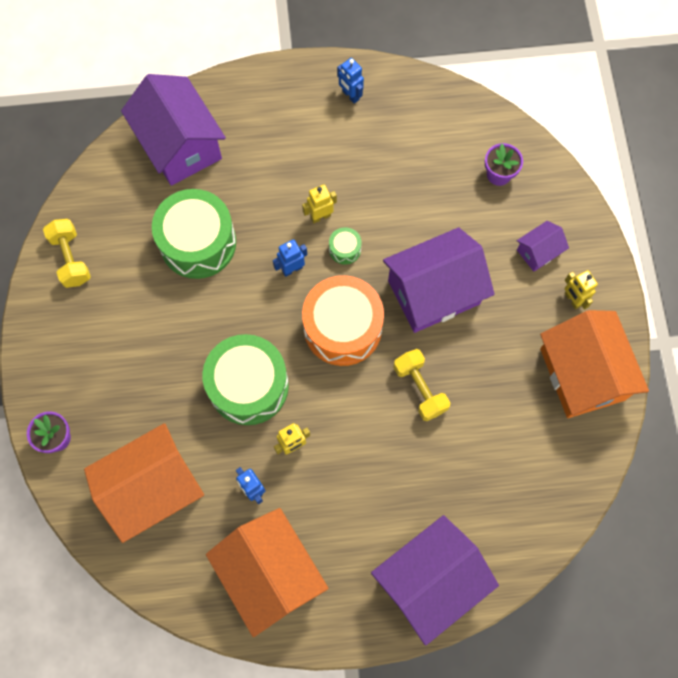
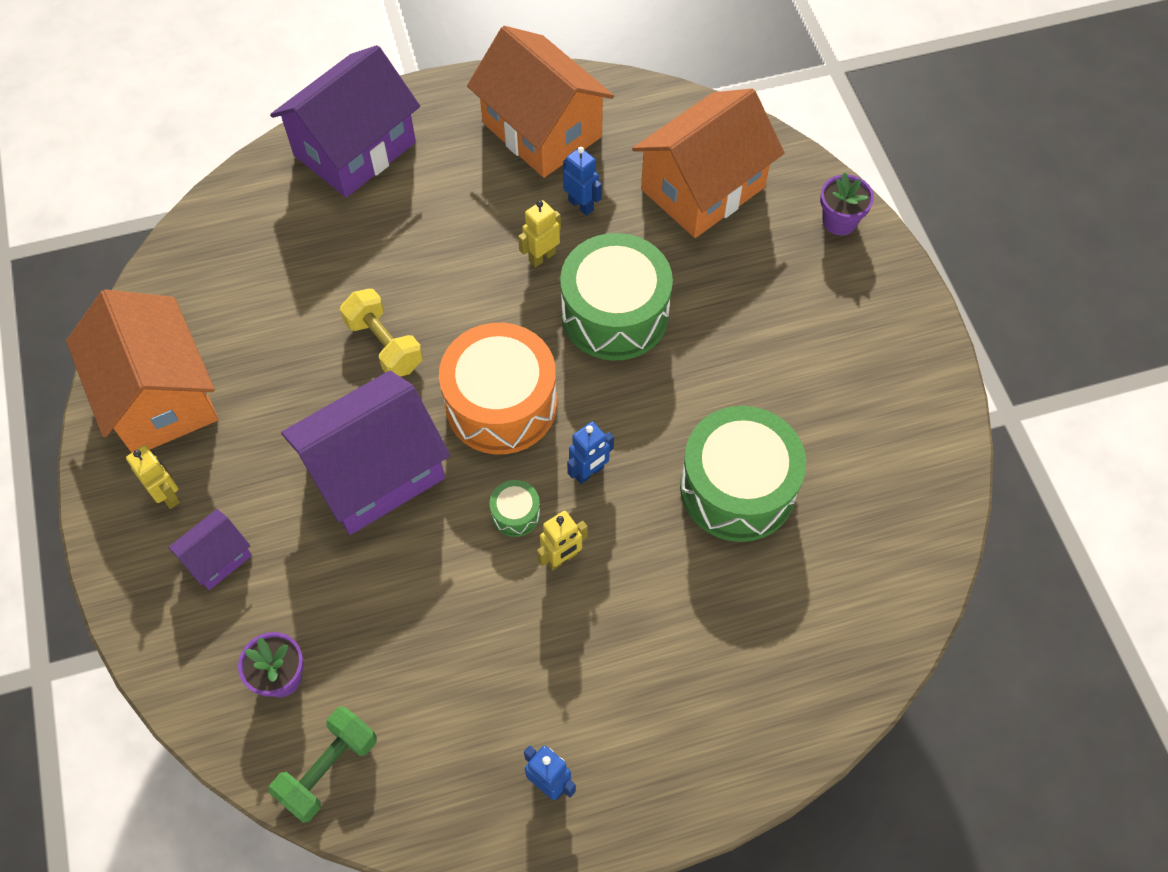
camera: 170 degrees right, 10 degrees down
(71, 259) = (913, 435): yellow dumbbell -> none
(180, 145) = (814, 639): purple house -> none
(473, 121) = (328, 769): none -> green dumbbell

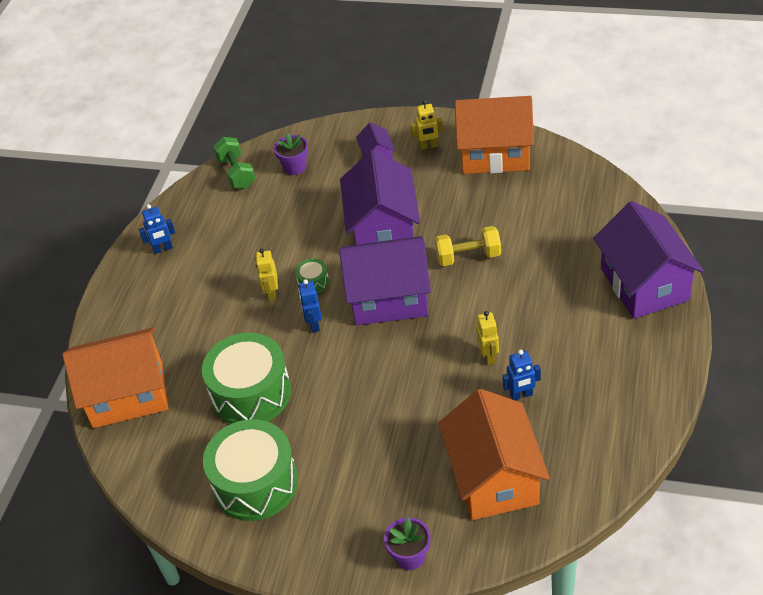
camera: 125 degrees right, 15 degrees down
(501, 404) = (389, 298): orange drum -> purple house
(542, 130) = (607, 397): orange house -> orange house (128, 395)
(615, 314) = (417, 379): green drum -> green drum (255, 483)

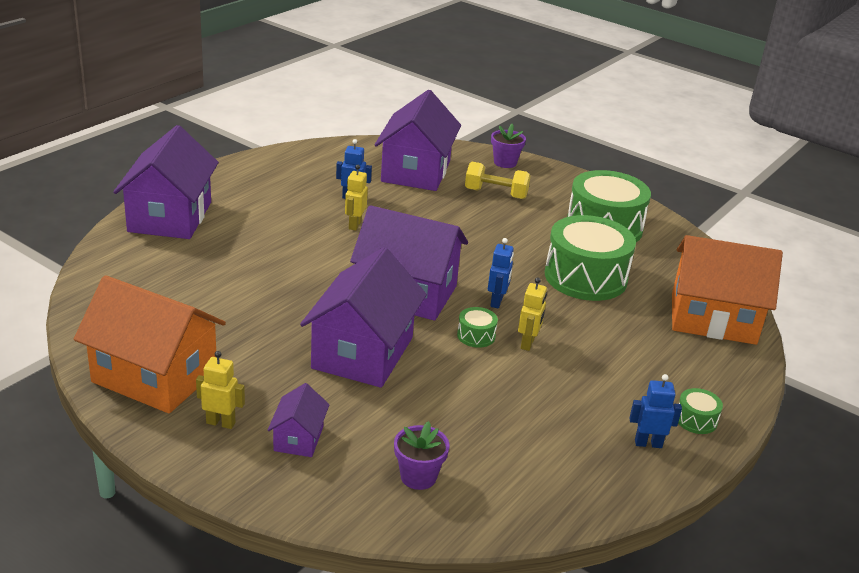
camera: 165 degrees left, 15 degrees down
(132, 282) = (696, 420): none -> green drum
(237, 173) = (507, 506): green dumbbell -> none
(468, 256) = (297, 294): yellow dumbbell -> yellow dumbbell (496, 194)
(494, 478) = (416, 171): orange house -> purple house

